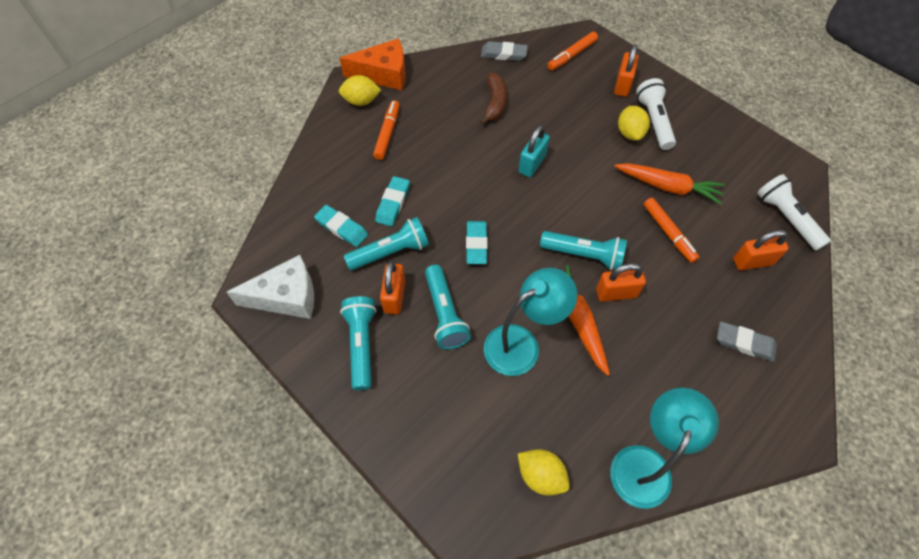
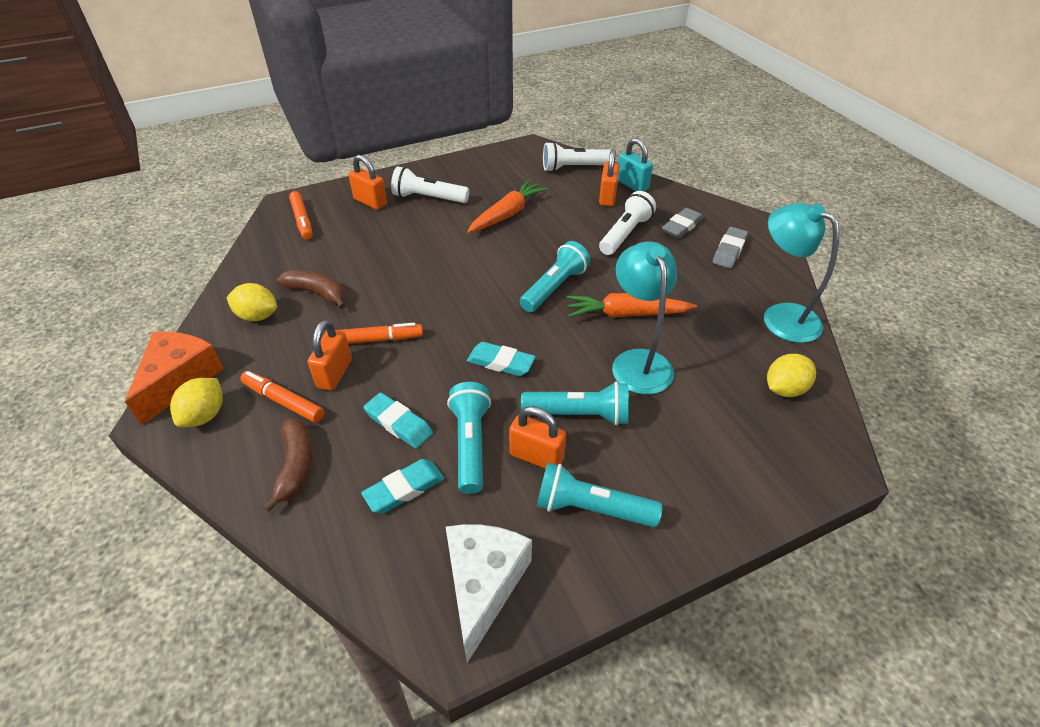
camera: 70 degrees left, 15 degrees down
(339, 164) = (296, 466): none -> brown banana
(503, 54) = (252, 266): grey eraser -> grey eraser (729, 251)
(532, 164) = (422, 290): turquoise padlock -> turquoise padlock (632, 185)
(616, 293) = (606, 280): orange padlock -> orange padlock (334, 373)
(630, 133) = (431, 216): yellow lemon -> yellow lemon (257, 316)
(668, 233) = (557, 230): orange marker -> orange marker (376, 339)
(698, 293) = (625, 234): none -> white flashlight

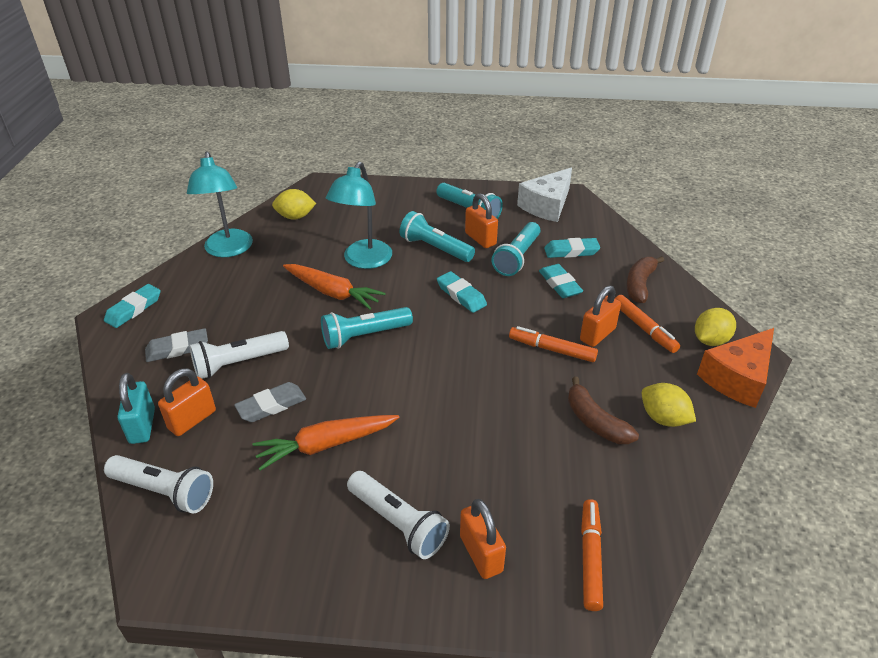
camera: 150 degrees left, 5 degrees down
(729, 251) = (179, 308): grey eraser -> grey eraser (271, 405)
(760, 237) = (133, 309): none -> turquoise eraser

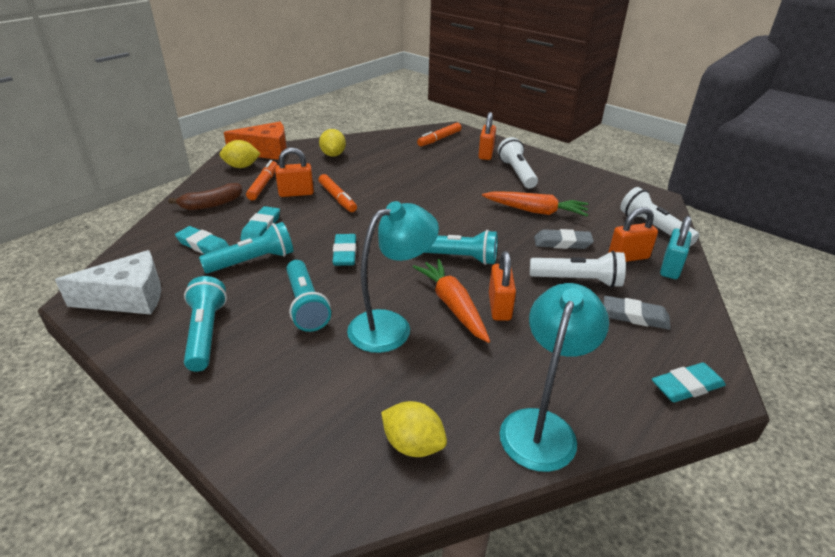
camera: 145 degrees left, 5 degrees down
(480, 239) = (251, 294): orange padlock -> orange padlock (499, 307)
(595, 421) = (369, 165): brown banana -> none

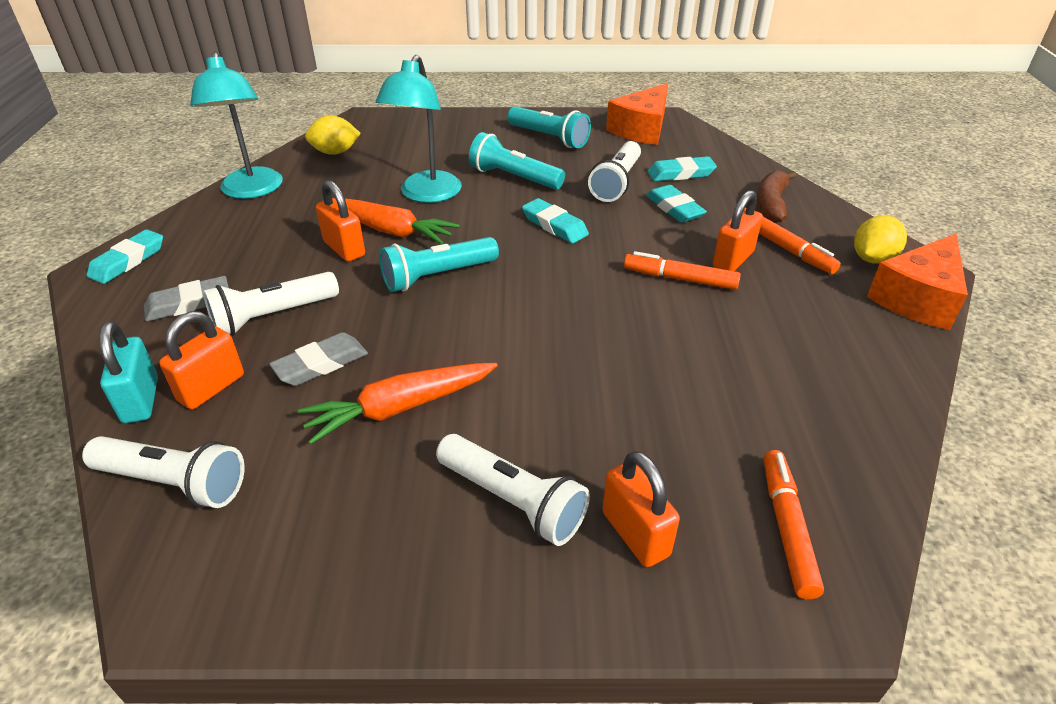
camera: 140 degrees right, 5 degrees up
(128, 298) = (641, 129): white cheese -> orange cheese
(253, 261) = (616, 183): turquoise flashlight -> white flashlight
(333, 155) = (839, 349): yellow lemon -> none

